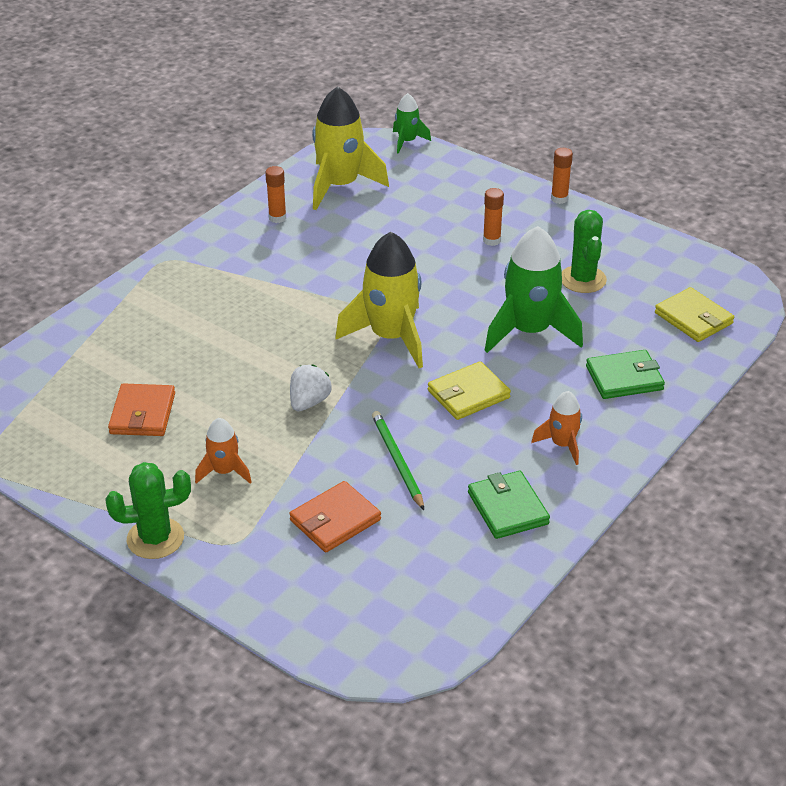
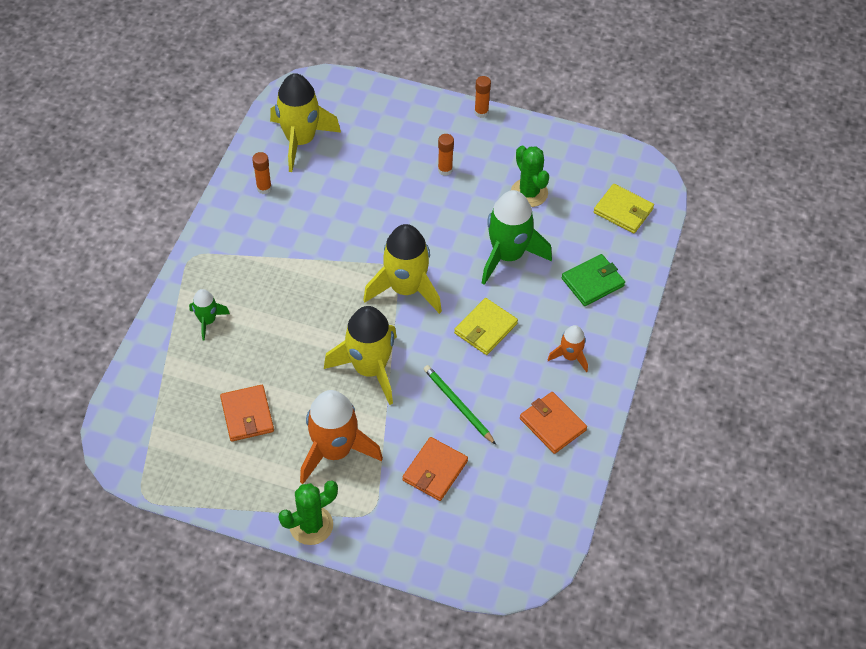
camera: 20 degrees left, 15 degrees up
(224, 471) = (334, 451): orange rocket -> orange rocket, size x1.95
(309, 402) = (370, 368): white strawberry -> yellow rocket
(407, 141) = (335, 78): green rocket -> green rocket (208, 321)
(508, 508) = (552, 424): green wallet -> orange wallet

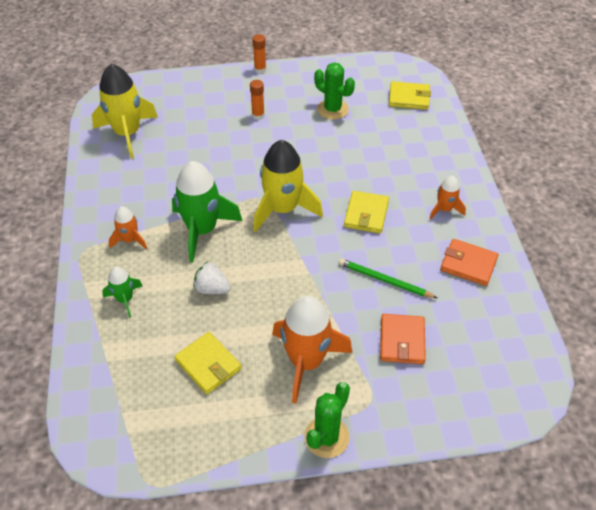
camera: 25 degrees left, 5 degrees down
(242, 262) = (130, 240): none -> orange rocket
(247, 415) = (208, 364): orange wallet -> yellow wallet
(264, 188) = (116, 178): orange glue stick -> none
(291, 344) = (212, 289): none -> white strawberry
(370, 368) = (293, 281): yellow rocket -> none
(508, 255) = (346, 156): green rocket -> green rocket (202, 230)
(592, 282) = (422, 152): green wallet -> none

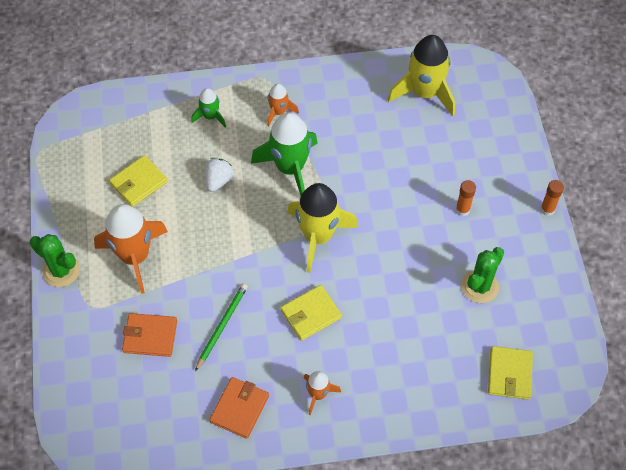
camera: 90 degrees right, 10 degrees up
(366, 214) = (311, 314): yellow wallet -> yellow wallet turned 45 degrees counterclockwise

